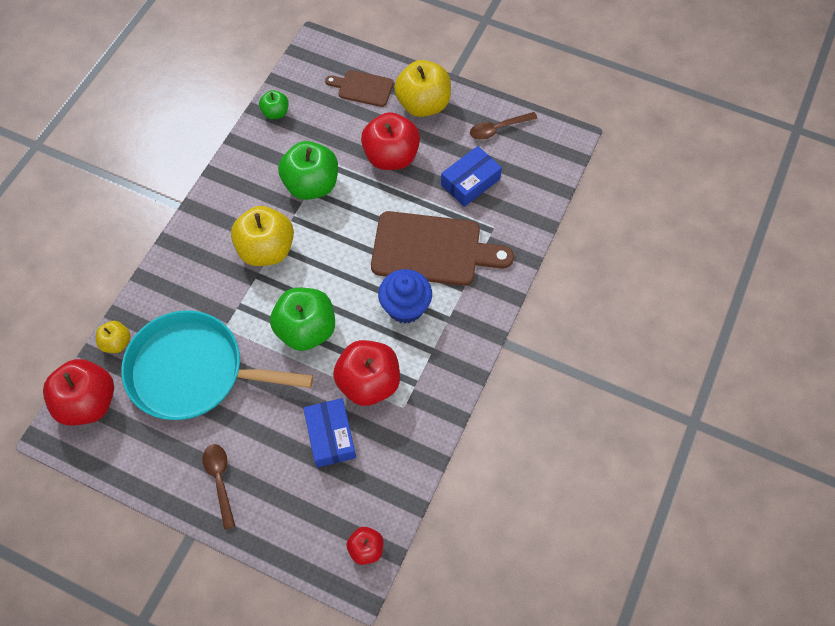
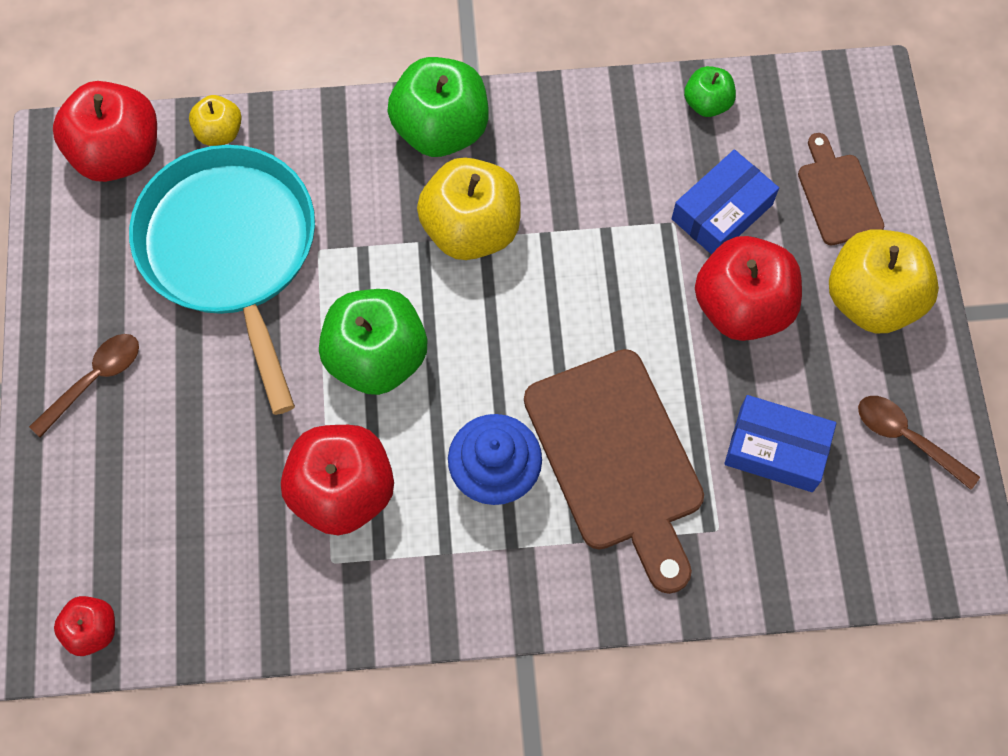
camera: 60 degrees right, 5 degrees up
(311, 185) = (616, 225): green apple -> green apple (441, 129)
(330, 436) = (233, 486): blue box -> blue box (722, 212)

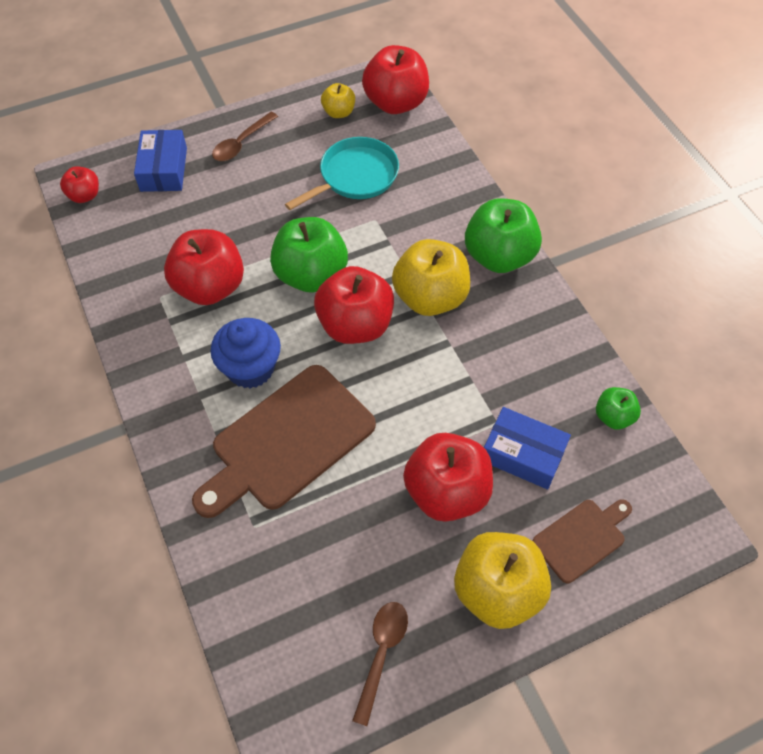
camera: 70 degrees right, 10 degrees down
(94, 380) = (241, 143): brown spoon -> brown spoon turned 105 degrees clockwise
(219, 132) = (435, 144): yellow apple -> yellow apple (339, 112)
(231, 249) = (355, 176): turquoise pan -> turquoise pan, size x0.63
(478, 329) = (355, 325): none -> red apple
(776, 449) = (334, 551): blue box -> blue box (163, 169)

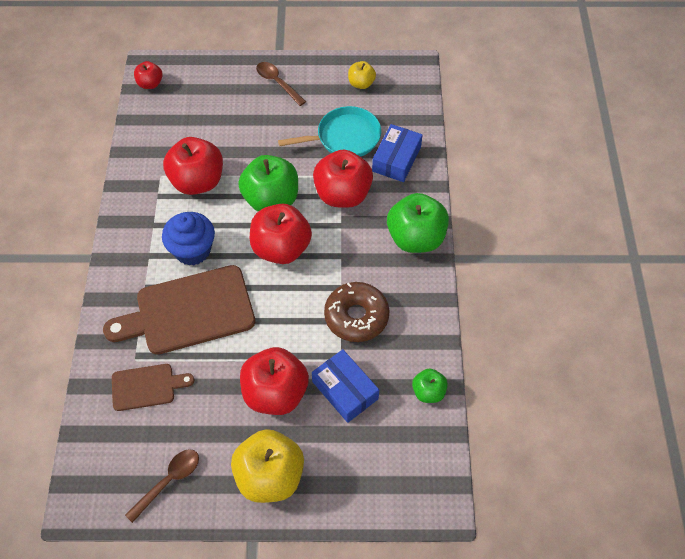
camera: 25 degrees right, 0 degrees up
(163, 169) = (213, 83): blue box -> blue box (396, 159)
(241, 143) = (277, 83): brown spoon -> brown spoon turned 75 degrees clockwise
(396, 103) = (408, 91): red apple -> red apple (342, 194)
(430, 297) = (346, 249): yellow apple -> none
(486, 367) = (356, 316): none -> brown donut
(581, 538) = (351, 467): brown cutting board -> brown cutting board (147, 387)

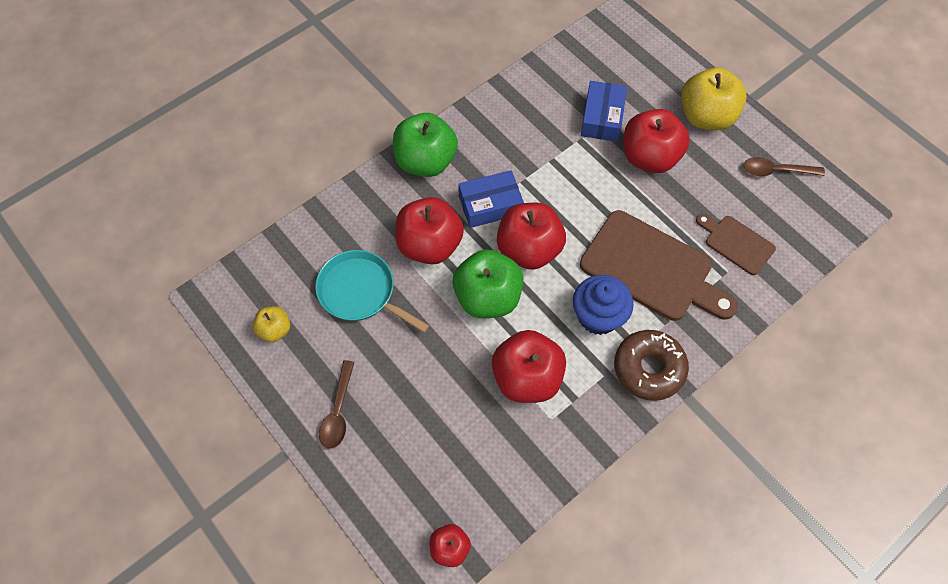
camera: 130 degrees left, 5 degrees up
(356, 316) = (537, 152): brown donut -> brown donut (648, 368)
(396, 159) = (351, 231): blue box -> blue box (490, 205)
(428, 392) = (551, 70): green apple -> none

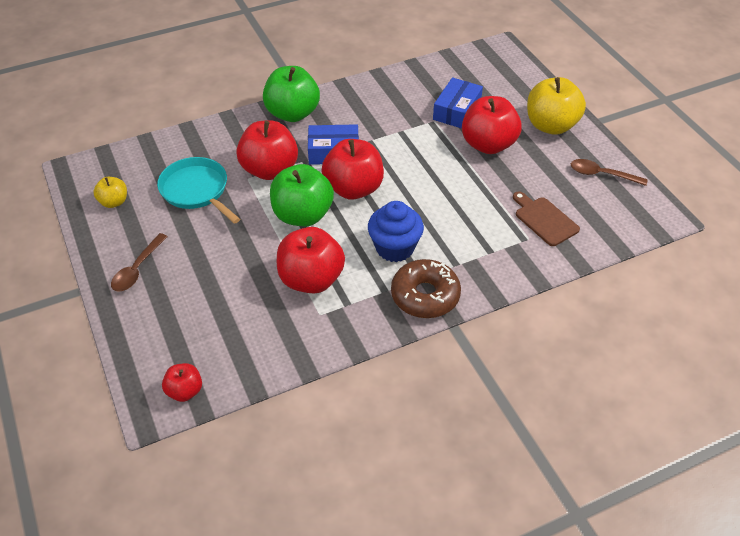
camera: 15 degrees right, 15 degrees down
(651, 268) = (458, 223): brown cutting board -> none

